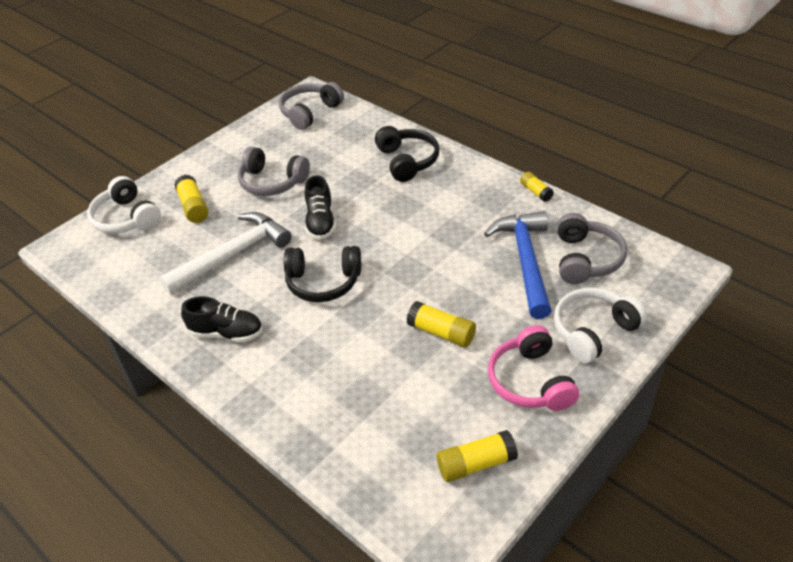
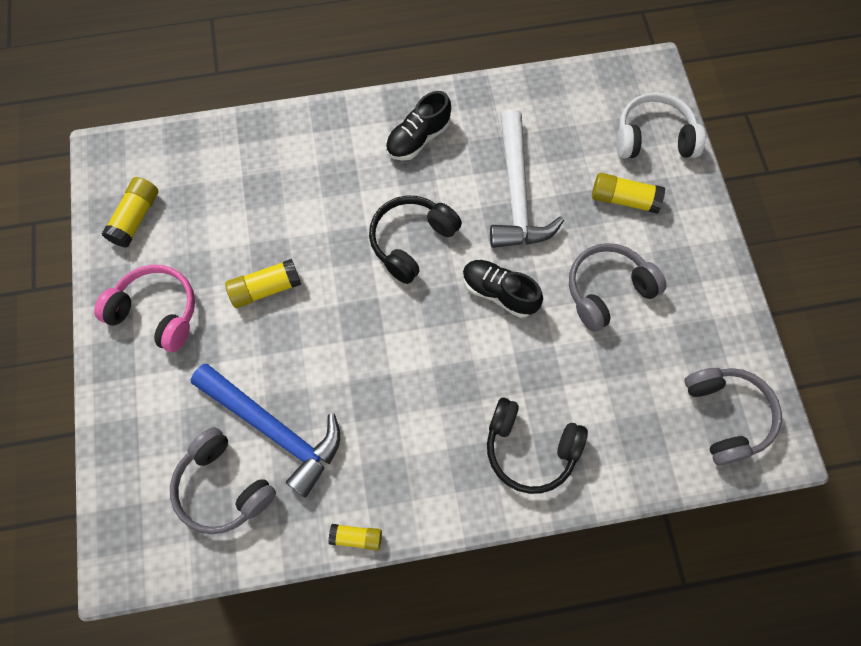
camera: 125 degrees right, 25 degrees up
(593, 331) = (148, 407): white headphones -> none

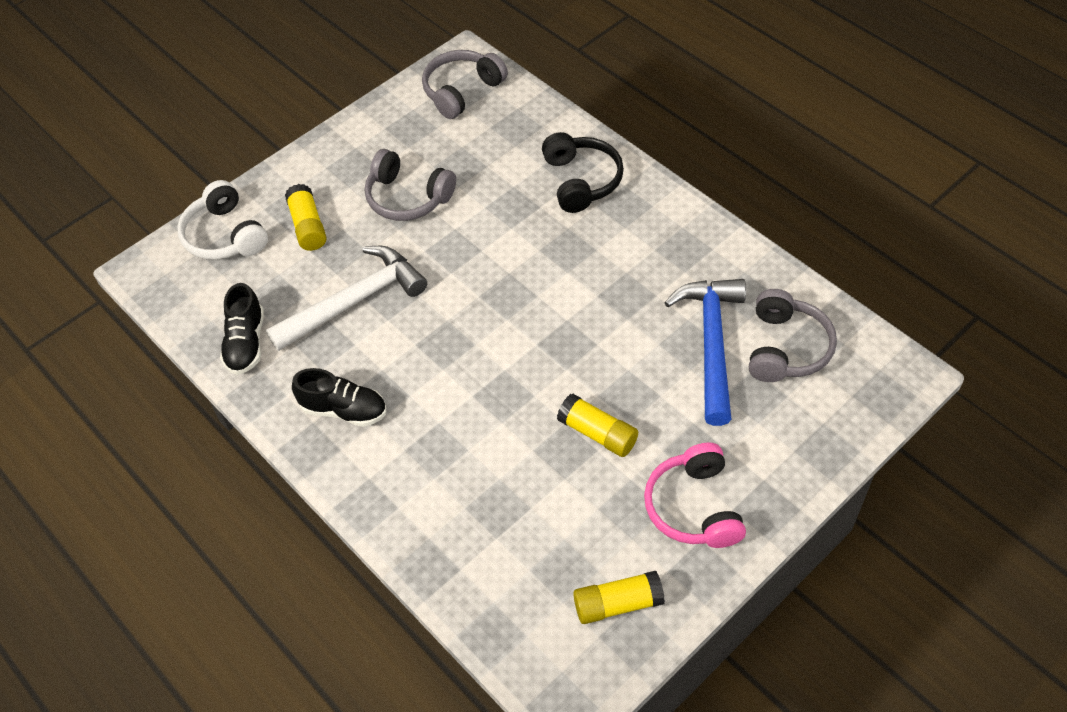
camera: 120 degrees left, 15 degrees down
(356, 537) = (739, 243): yellow glue stick -> none
(411, 241) = (462, 351): black headphones -> none
(499, 293) = (465, 263): black shoe -> black shoe (246, 343)

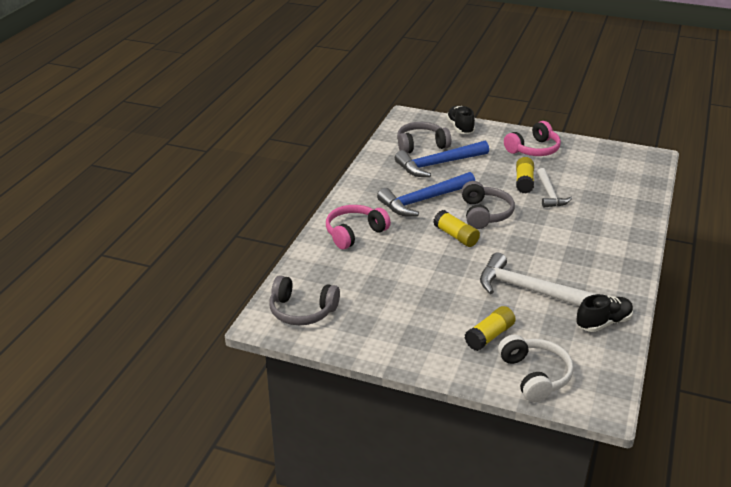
camera: 120 degrees left, 20 degrees down
(225, 235) = (535, 375): white headphones -> white headphones turned 45 degrees counterclockwise
(344, 410) = (601, 264): black shoe -> black shoe (460, 128)
(407, 198) = (425, 299): grey headphones -> grey headphones (485, 214)
(544, 449) = (549, 194): none -> white hammer
(581, 181) = (354, 233): black headphones -> pink headphones
(617, 282) = (424, 200): none -> blue hammer
(617, 604) = (600, 156): yellow glue stick -> yellow glue stick (456, 236)

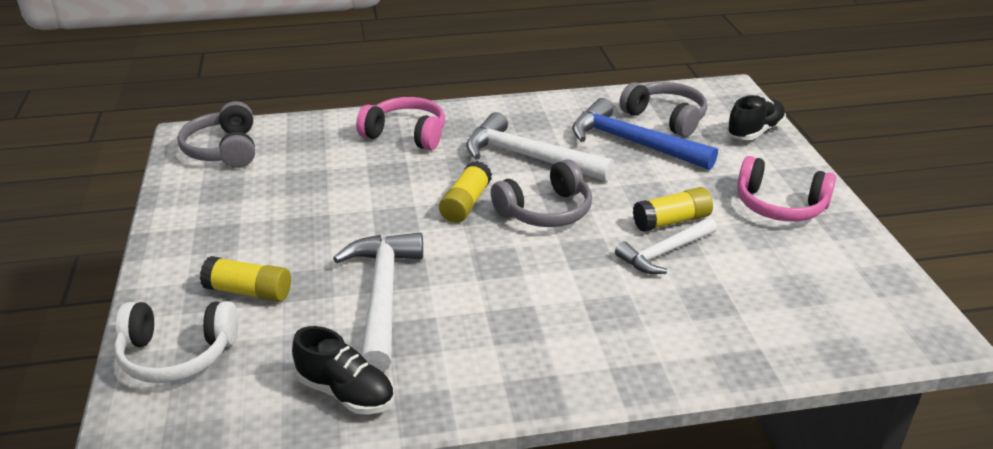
camera: 60 degrees right, 0 degrees up
(424, 200) = (529, 157): blue hammer -> white hammer
(535, 375) = (177, 355): white headphones -> white headphones turned 45 degrees clockwise

